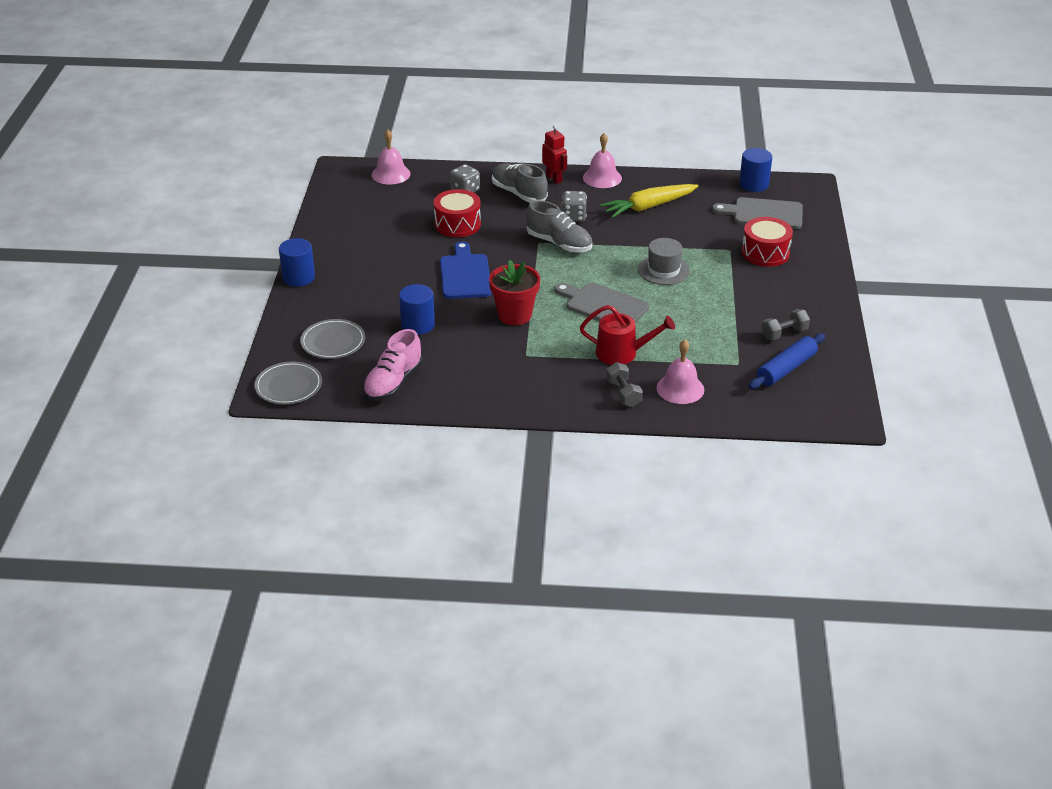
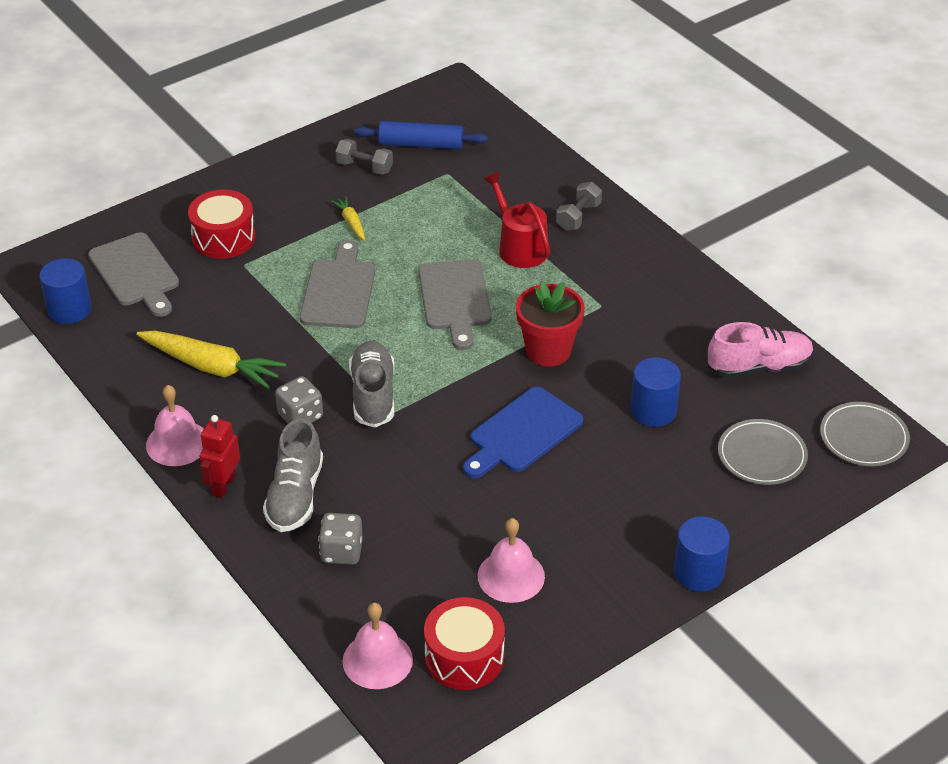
camera: 130 degrees left, 5 degrees up
(457, 224) = (427, 507): red drum -> red drum (464, 657)
(663, 270) = (339, 290): grey hat -> grey cutting board
(680, 388) = (527, 189): pink bell -> pink bell (511, 576)
(726, 302) = (351, 223): none -> yellow carrot

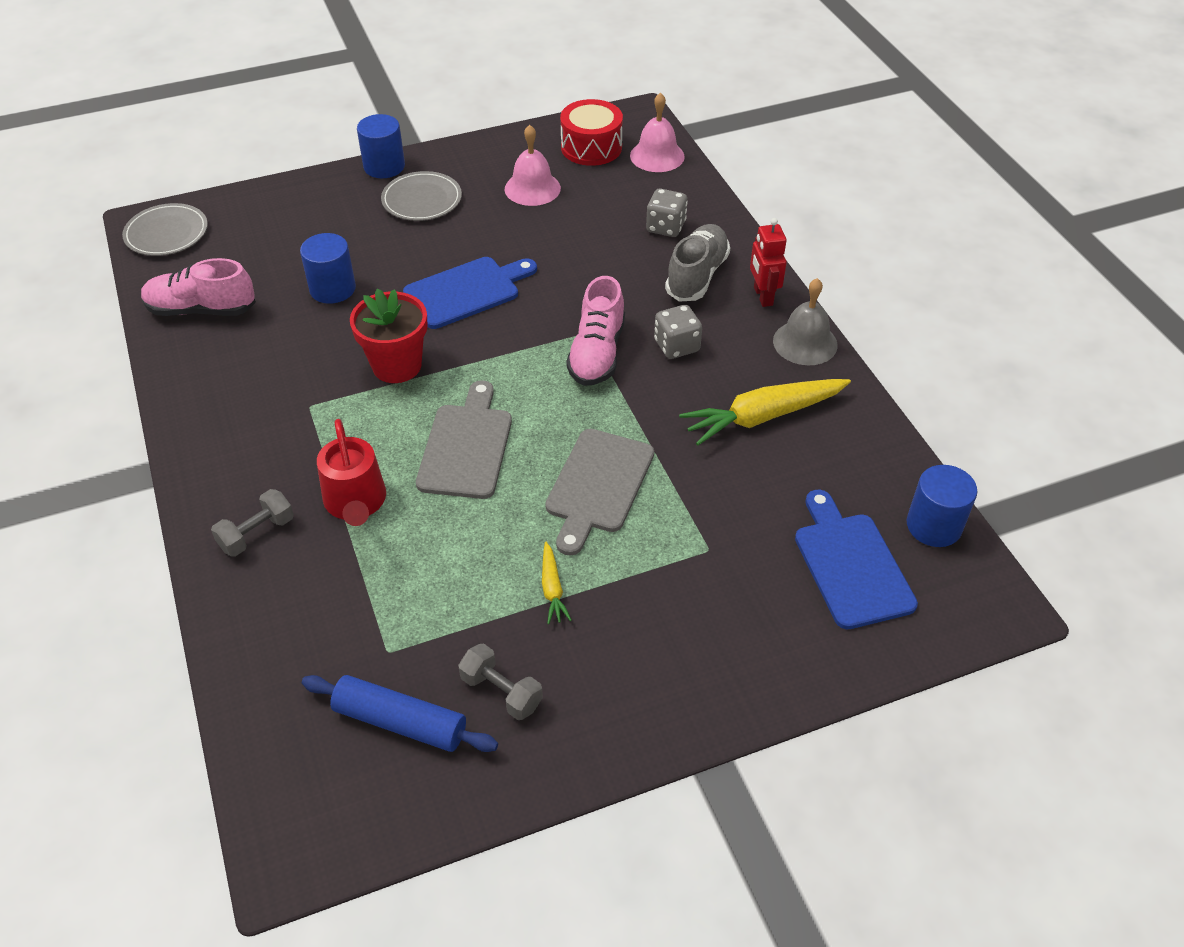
camera: 165 degrees left, 5 degrees up
(136, 273) = (851, 565): grey cutting board -> blue cutting board
(177, 443) = (805, 342): pink bell -> grey bell
(211, 367) = (763, 417): yellow carrot -> yellow carrot turned 60 degrees counterclockwise
(223, 238) = (730, 600): red drum -> none
(223, 485) = (762, 296): red robot -> red robot turned 135 degrees clockwise
(373, 395) = (597, 353): grey shoe -> pink shoe
(762, 455) = (266, 235): grey plate -> grey plate (422, 200)

